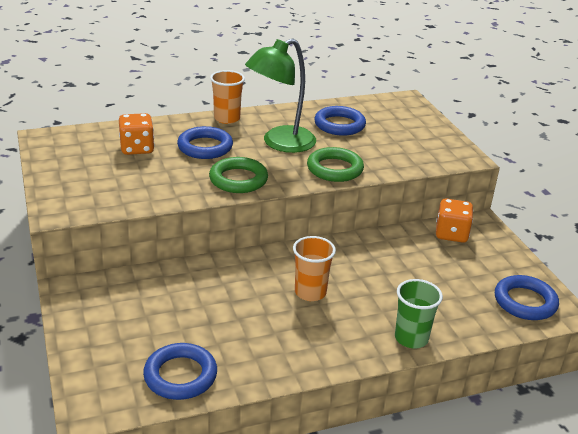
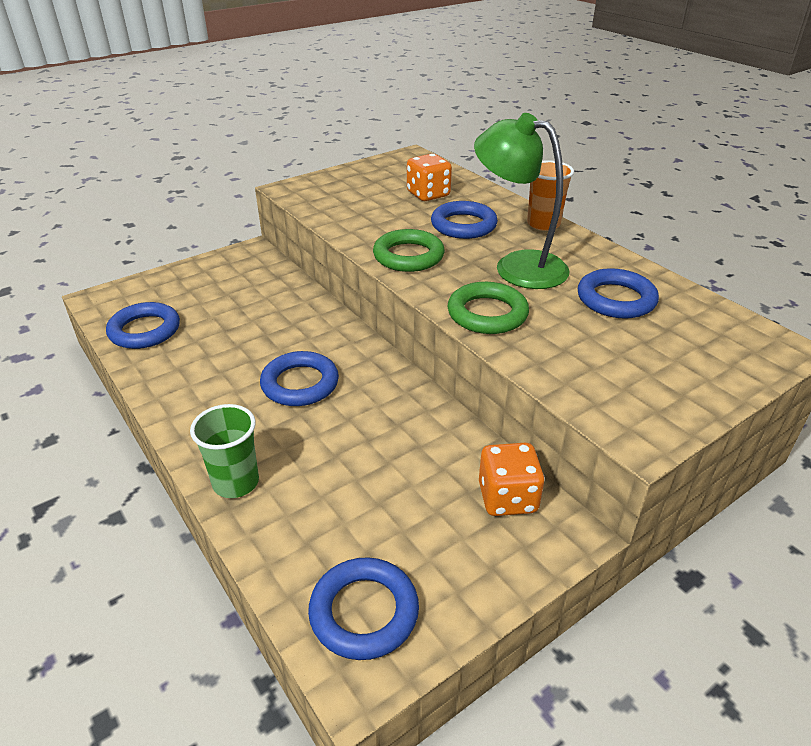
camera: 75 degrees right, 5 degrees up
(310, 292) = (300, 384): orange cup -> blue ring

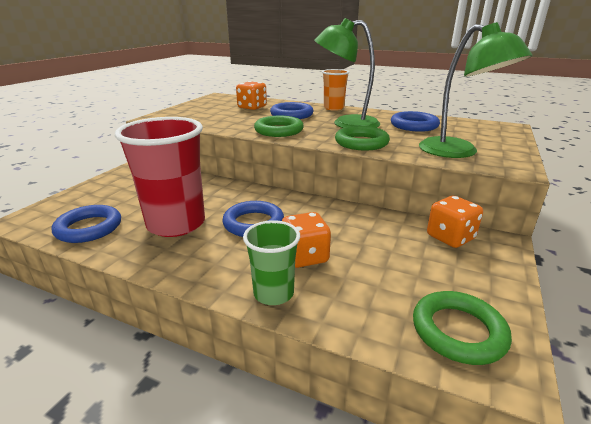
camera: 30 degrees left, 10 degrees down
(224, 355) = (176, 224): none -> red cup
(308, 451) = (305, 256): none -> orange dice
(364, 612) = (458, 331): blue ring -> green ring
(601, 377) = (458, 152): none -> green lamp

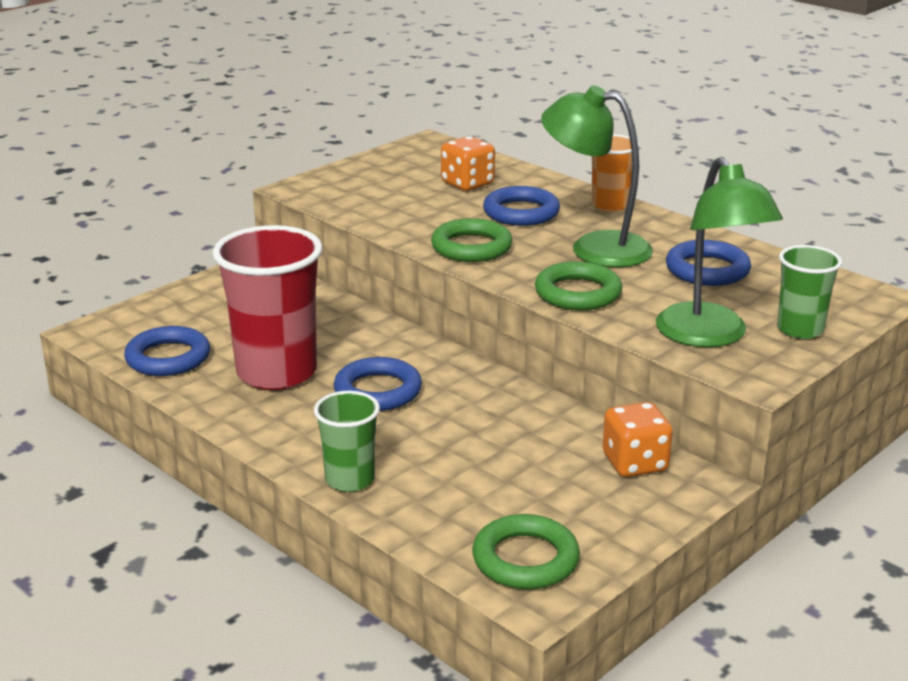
camera: 20 degrees right, 0 degrees up
(305, 256) = (415, 447): orange dice -> none
(497, 143) = (800, 329): none -> green cup

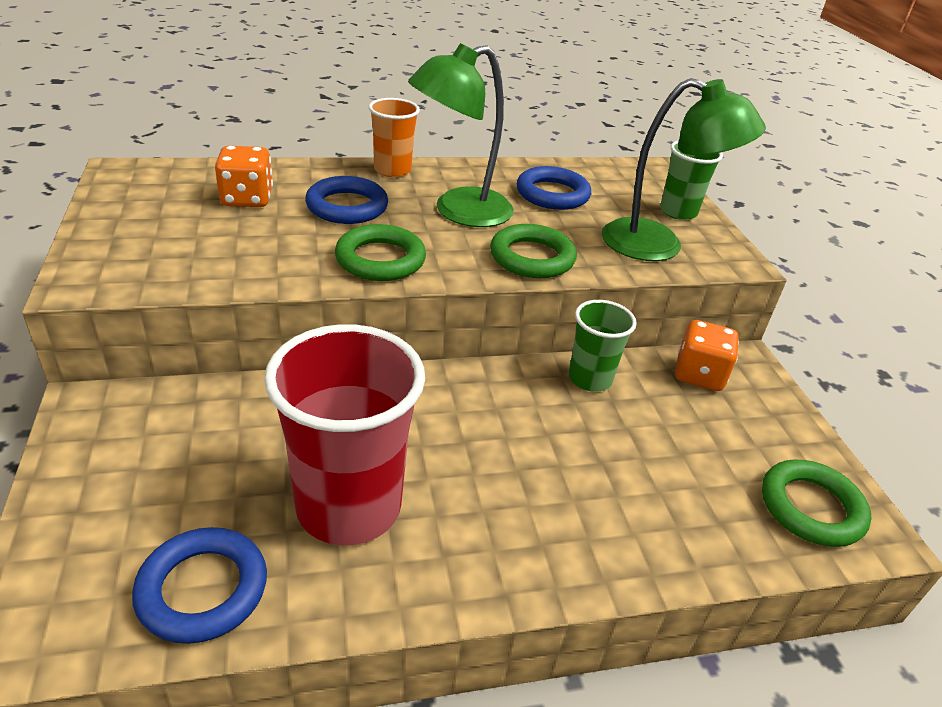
camera: 60 degrees left, 10 degrees up
(350, 479) = (613, 558): green cup -> green cup (590, 379)
(378, 391) = (462, 452): blue ring -> none

